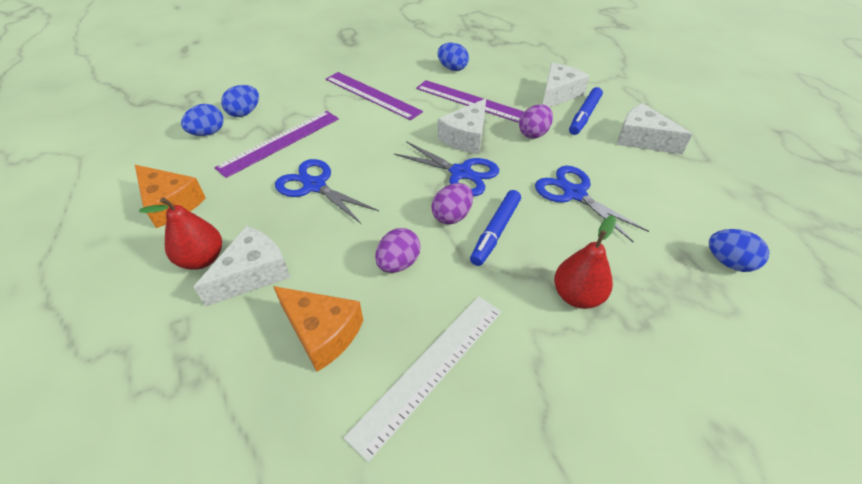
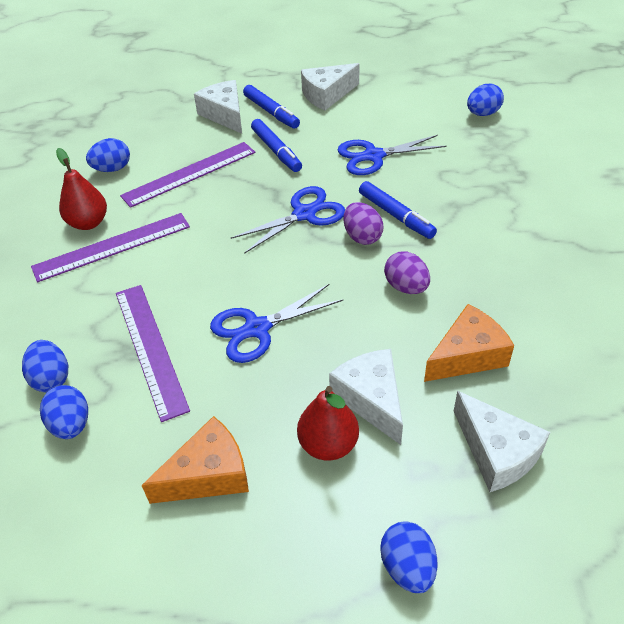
camera: 65 degrees left, 0 degrees up
(80, 341) = (407, 567): none -> blue egg
(430, 369) = (526, 294): white ruler -> none
(466, 137) = (250, 195): white cheese -> white cheese (496, 452)
(533, 134) = (276, 150): purple egg -> blue marker
(577, 296) = (485, 194): red pear -> red pear (88, 223)

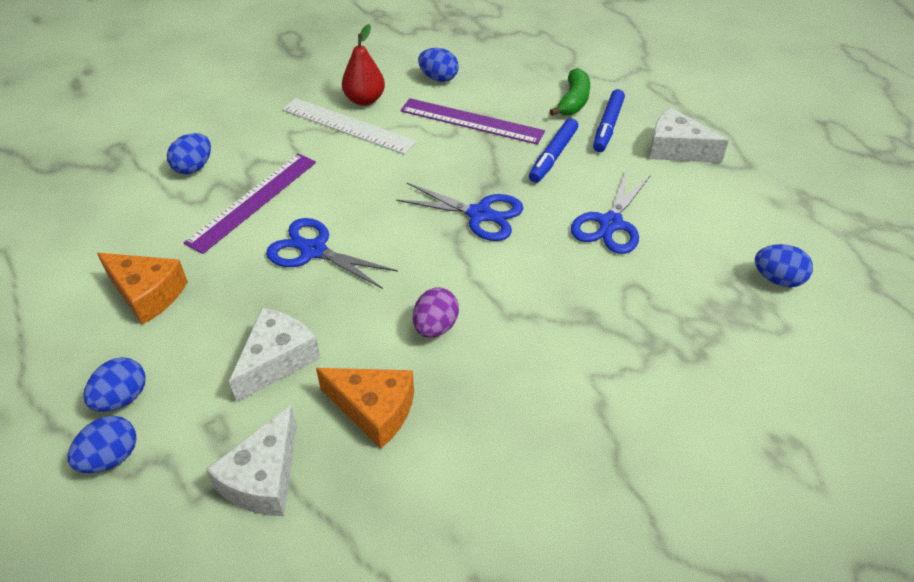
camera: 55 degrees right, 0 degrees up
(71, 425) = (157, 199): blue egg -> blue egg (122, 398)
(112, 247) = (348, 125): purple ruler -> white ruler
(225, 115) = (573, 101): white cheese -> green banana
(328, 444) = (212, 352): red pear -> none
(362, 237) = (481, 266): purple egg -> none
(373, 156) = (610, 224): blue scissors -> blue scissors turned 105 degrees counterclockwise
(395, 215) = (533, 277): blue marker -> none

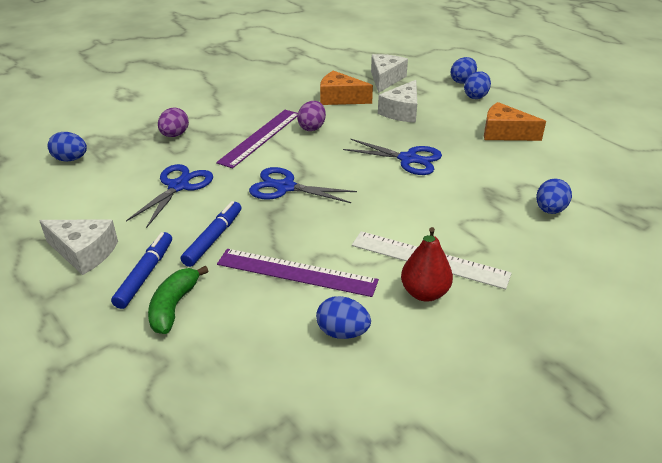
camera: 175 degrees right, 10 degrees down
(253, 201) = (476, 187): purple ruler -> purple ruler (260, 137)
(649, 323) = (174, 135): none -> purple egg

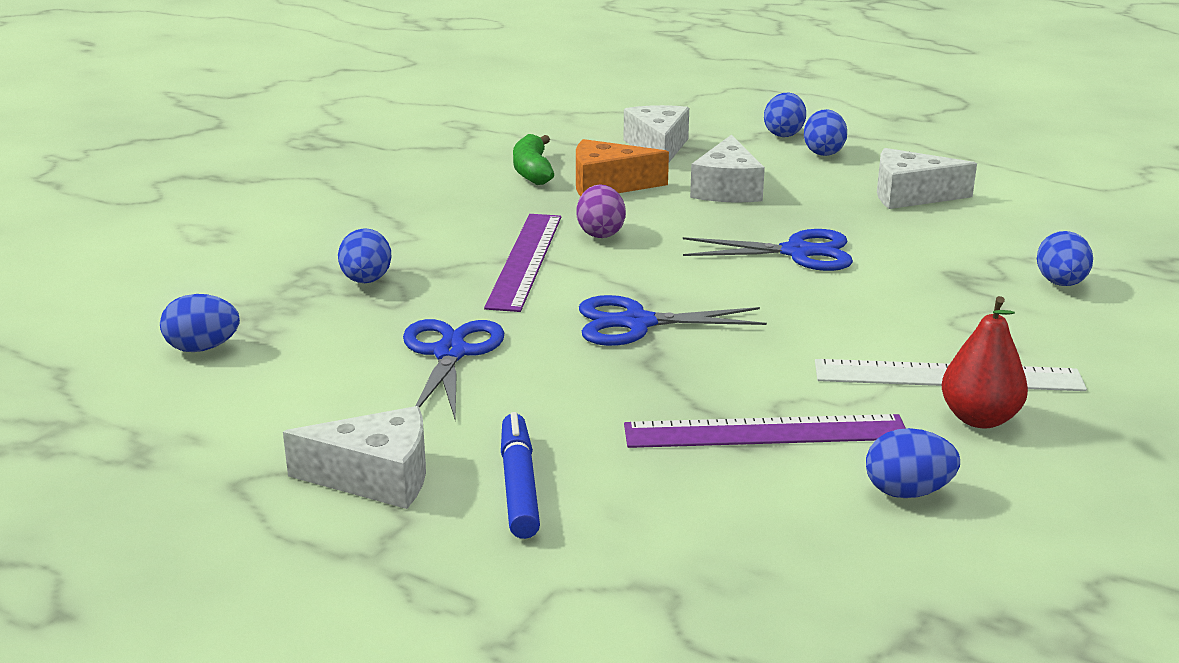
camera: 20 degrees left, 10 degrees down
(174, 135) = (366, 281): purple egg -> blue egg
(174, 306) = (612, 517): green banana -> green banana (532, 171)
(213, 239) = (586, 415): blue marker -> none
(504, 133) = (910, 195): orange cheese -> white cheese

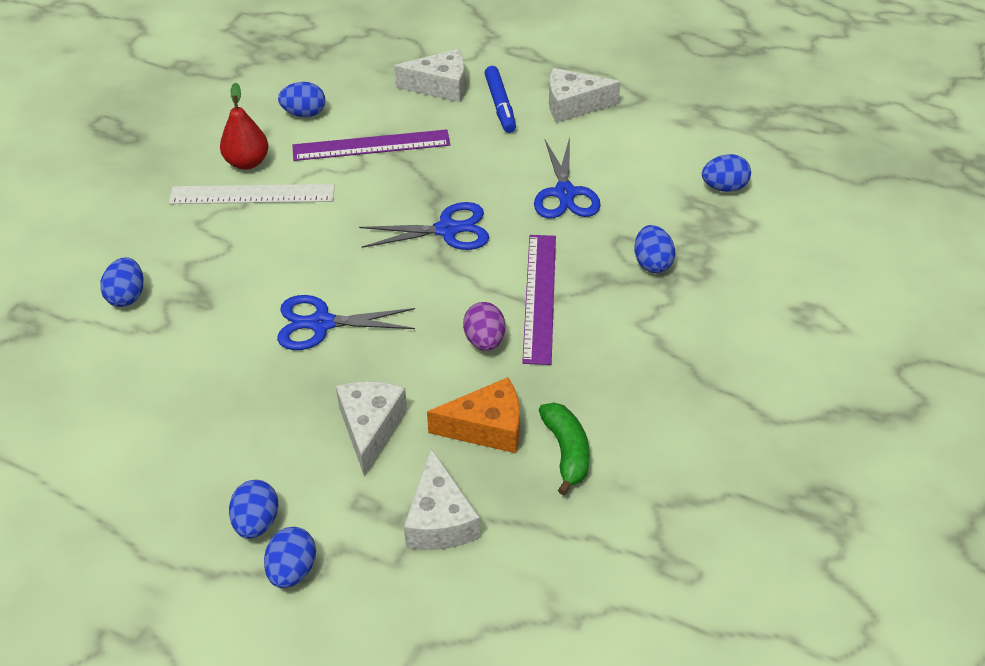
camera: 175 degrees right, 20 degrees up
(910, 195) = (194, 429): white cheese -> white cheese (440, 86)

